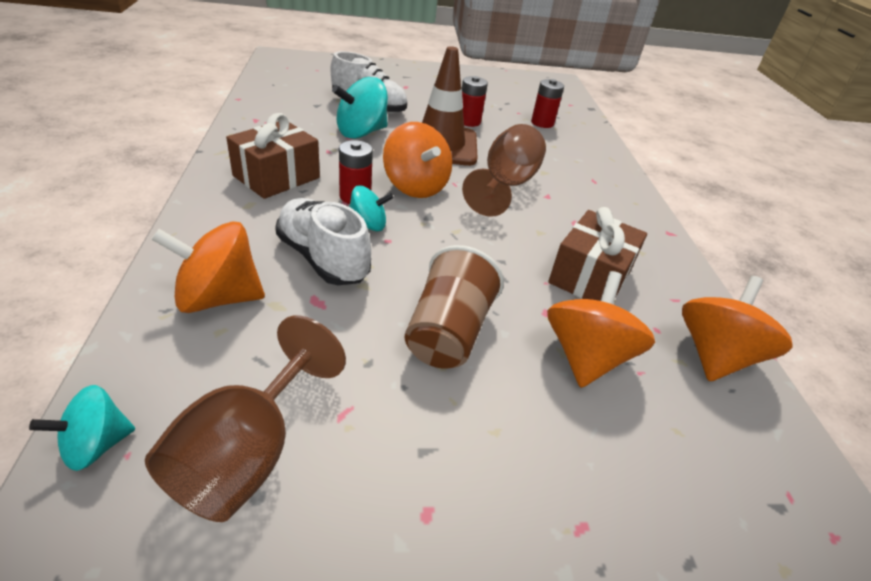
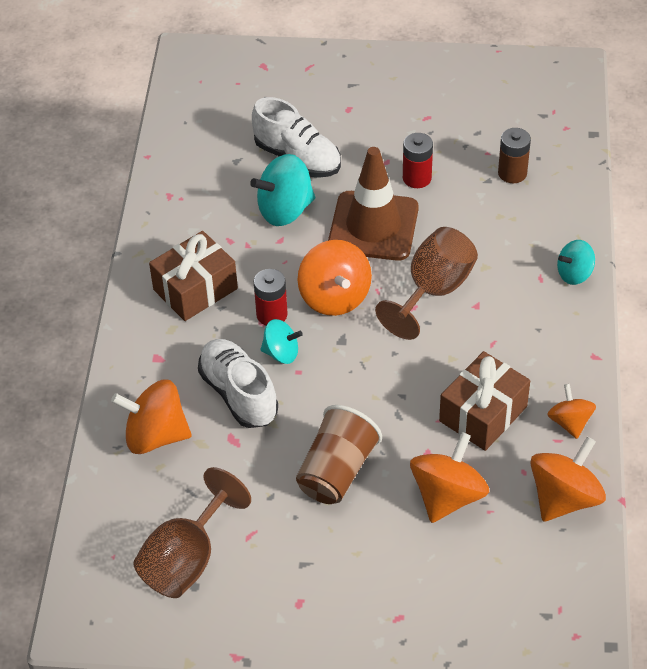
camera: 15 degrees right, 10 degrees up
(96, 445) = (93, 549): turquoise spinning top -> turquoise spinning top (574, 274)
(542, 123) = (512, 173): red battery -> brown battery
(678, 284) = (569, 422): none -> orange spinning top

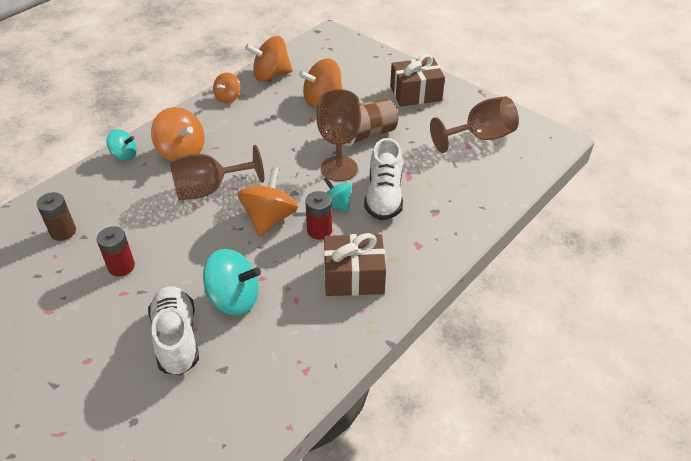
camera: 145 degrees left, 5 degrees down
(155, 435) = (454, 201): orange spinning top -> orange spinning top (181, 152)
(322, 400) = (339, 168): none -> brown goblet
(373, 226) = (192, 250): brown traffic cone -> none
(483, 414) = (263, 121): brown gift -> brown gift (415, 93)

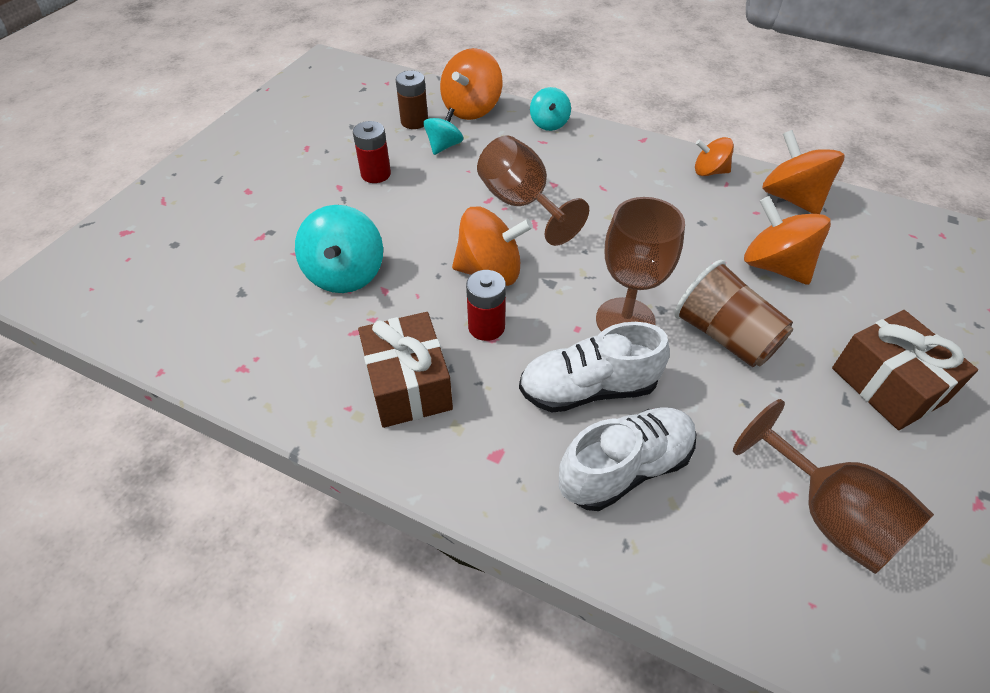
camera: 75 degrees right, 5 degrees up
(176, 338) = (281, 244): white shoe -> white shoe (625, 468)
(181, 152) = (577, 163): orange spinning top -> orange spinning top (471, 109)
(336, 205) = (545, 334): turquoise spinning top -> turquoise spinning top (444, 146)

